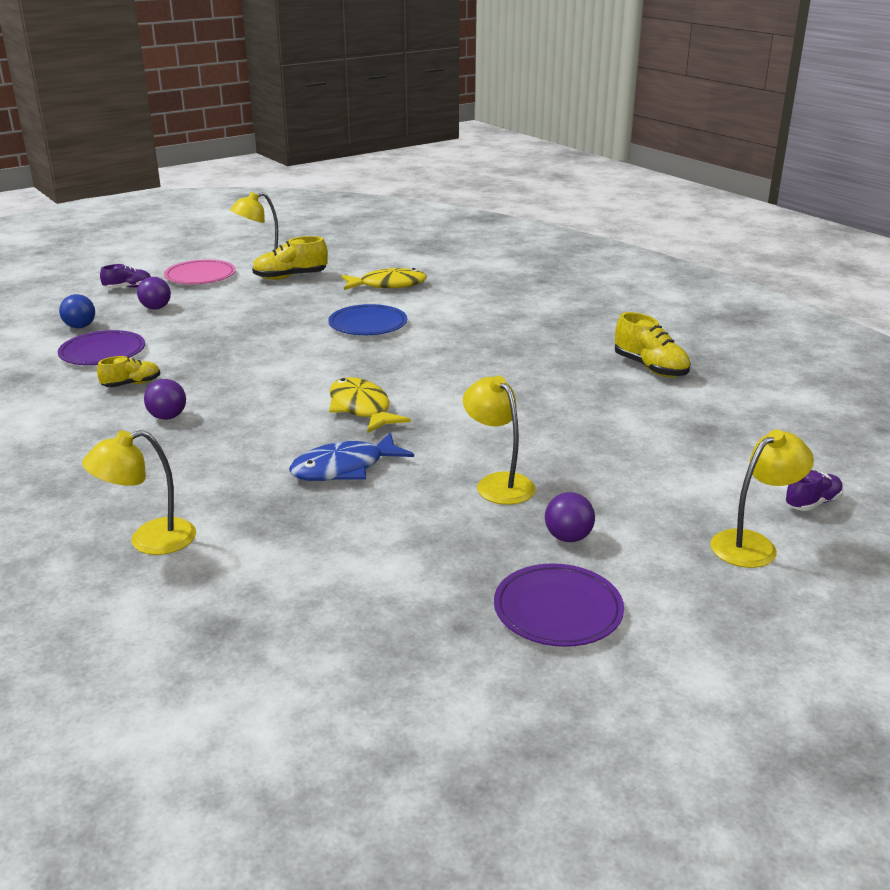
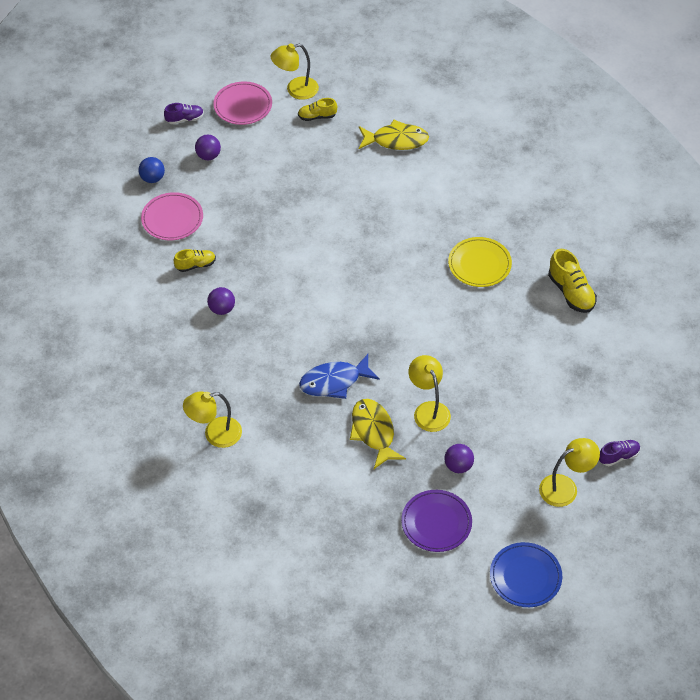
camera: 10 degrees right, 25 degrees up
(102, 352) = (172, 219): purple plate -> pink plate
(290, 277) = (317, 116): yellow shoe -> yellow shoe, size x0.63
(361, 408) = (353, 316): yellow fish -> yellow fish (373, 432)
(368, 324) = (371, 202): blue plate -> blue plate (525, 576)
(521, 356) = (479, 264): none -> yellow plate

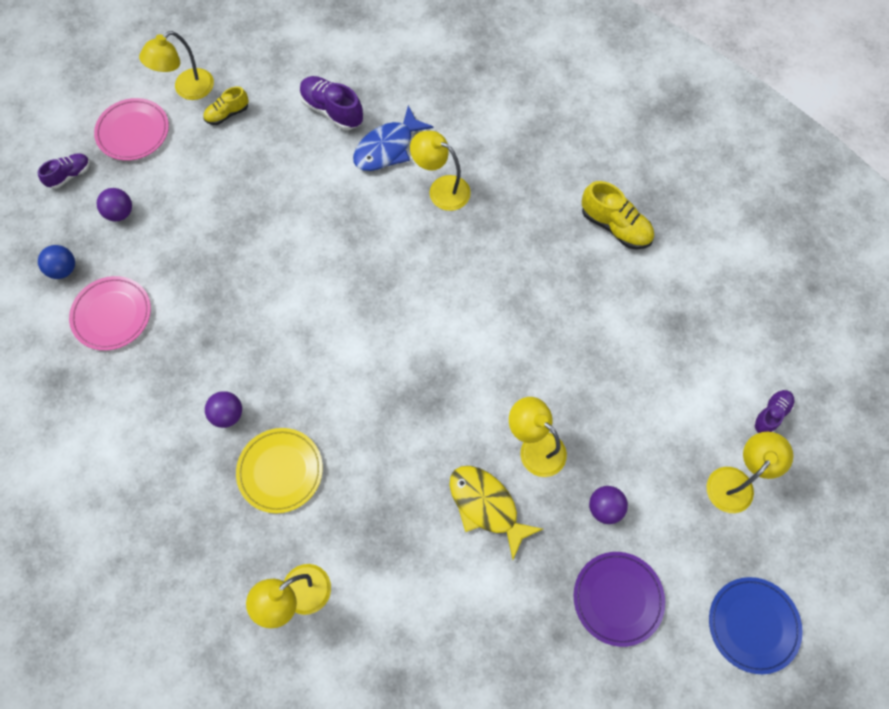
camera: 25 degrees left, 15 degrees up
(195, 265) = (168, 367): yellow shoe -> none
(334, 382) = (408, 457): blue fish -> blue fish (387, 148)
(396, 140) = (332, 111): yellow fish -> purple shoe
(451, 221) = (441, 189): none -> yellow lamp
(479, 264) = (499, 231): yellow plate -> yellow plate (280, 471)

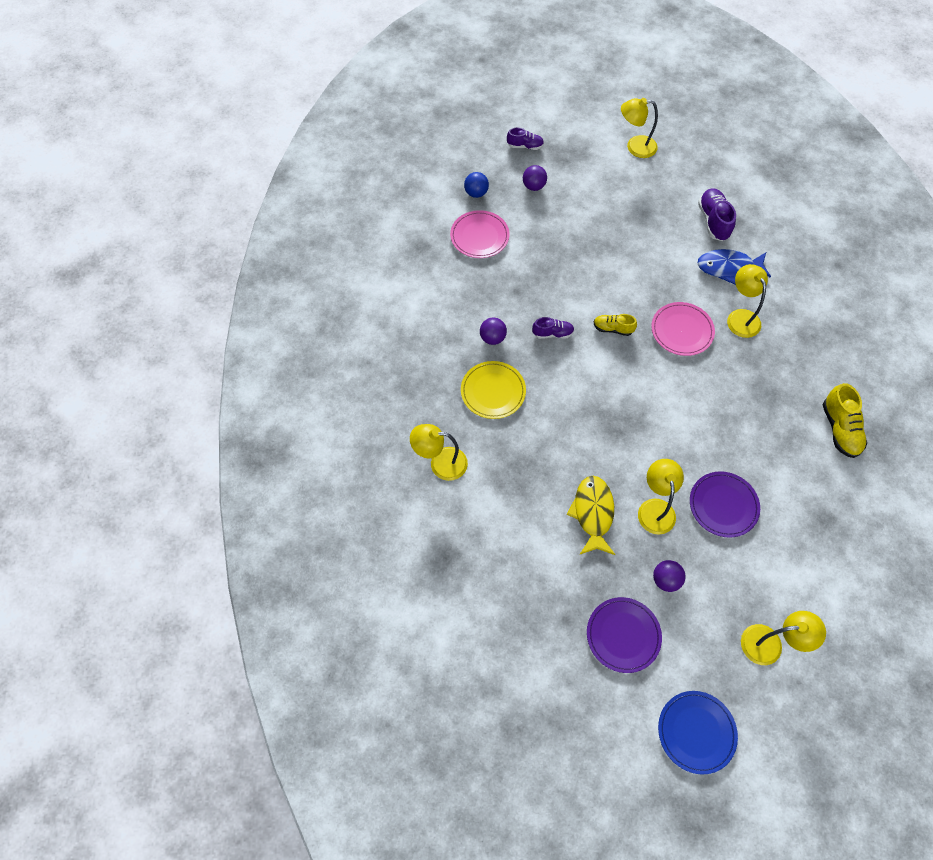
camera: 45 degrees right, 5 degrees down
(133, 132) = (581, 148): pink plate -> pink plate (682, 331)
(227, 114) = (646, 177): yellow shoe -> yellow shoe (613, 329)
(588, 388) = (723, 505): none -> purple plate
(770, 414) = (837, 628): purple shoe -> purple shoe (552, 333)

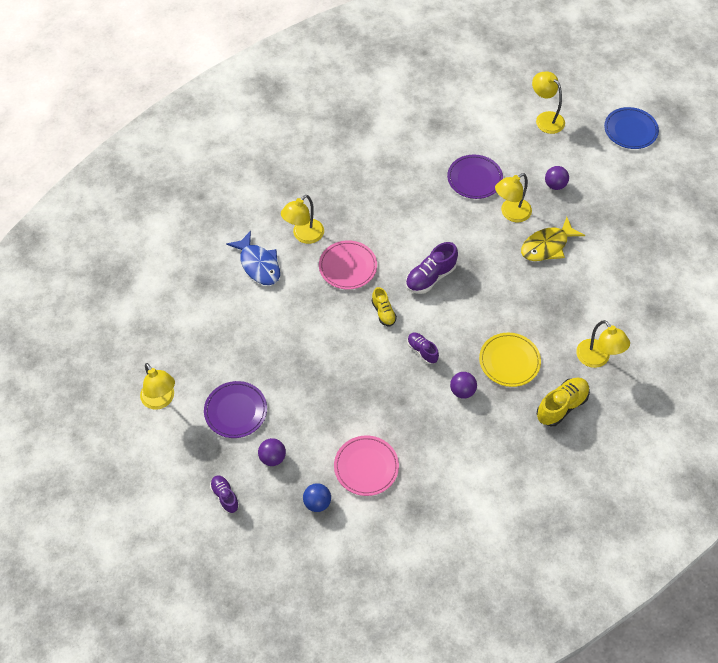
camera: 125 degrees left, 5 degrees down
(623, 635) = (611, 189): purple plate -> purple plate (236, 411)
(713, 221) = (213, 297): purple shoe -> purple shoe (430, 277)
(840, 429) = (358, 141): yellow shoe -> yellow shoe (561, 406)

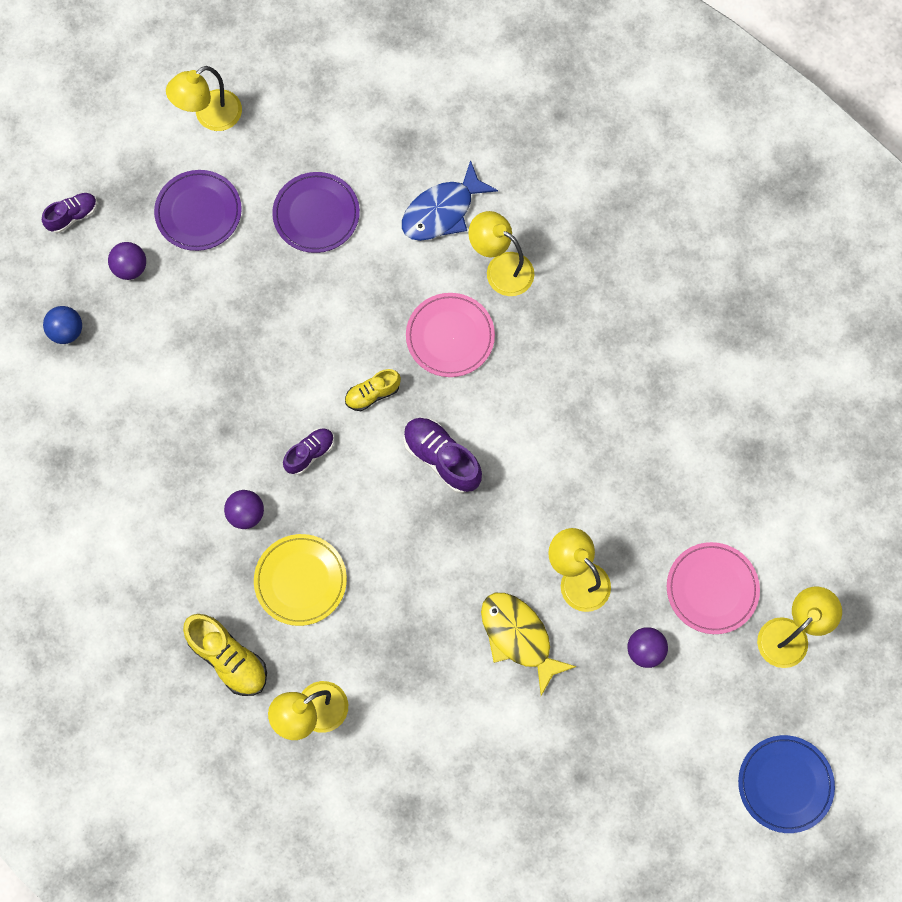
camera: 85 degrees right, 15 degrees up
(366, 467) = (121, 389): pink plate -> pink plate (712, 589)
(474, 178) = (642, 518): purple plate -> purple plate (316, 214)

